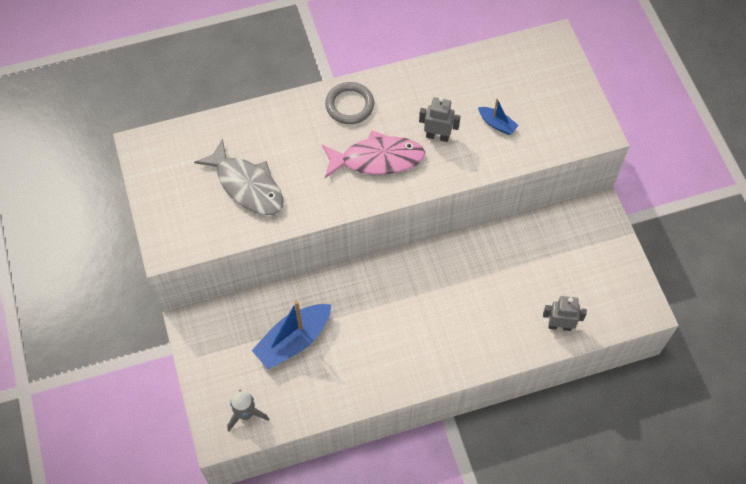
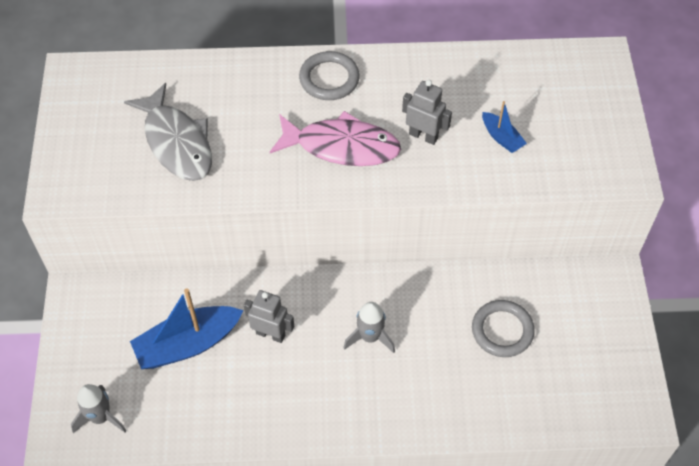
camera: 15 degrees right, 5 degrees down
(431, 300) = (370, 337): none -> grey rocket
(528, 271) = (502, 330): none -> grey ring
(559, 326) = (522, 407): grey robot -> grey robot (270, 334)

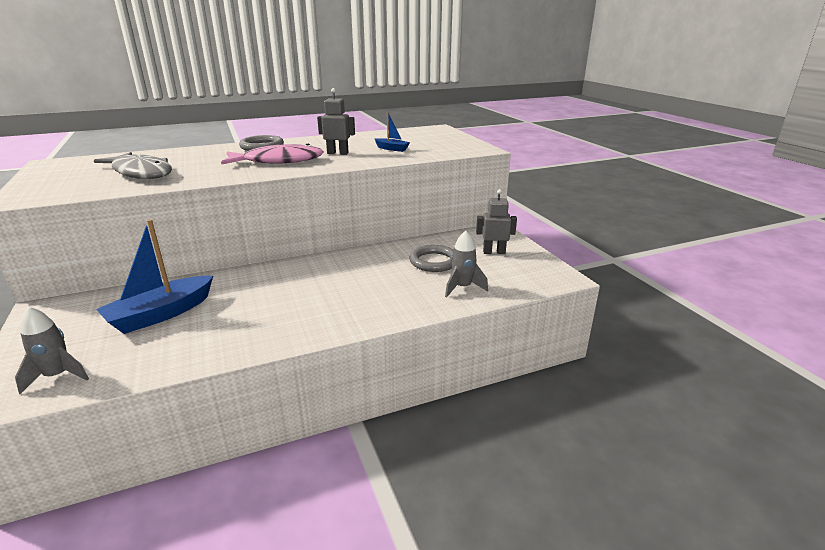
camera: 20 degrees left, 30 degrees down
(270, 334) = (242, 295): grey robot -> grey robot (494, 252)
(370, 337) = (331, 282): grey rocket -> grey rocket (462, 287)

